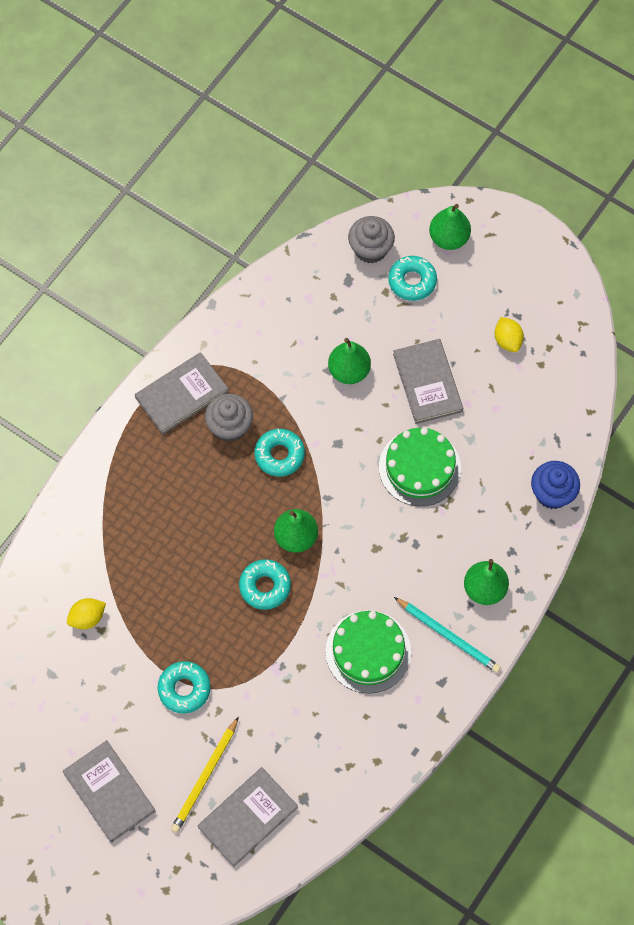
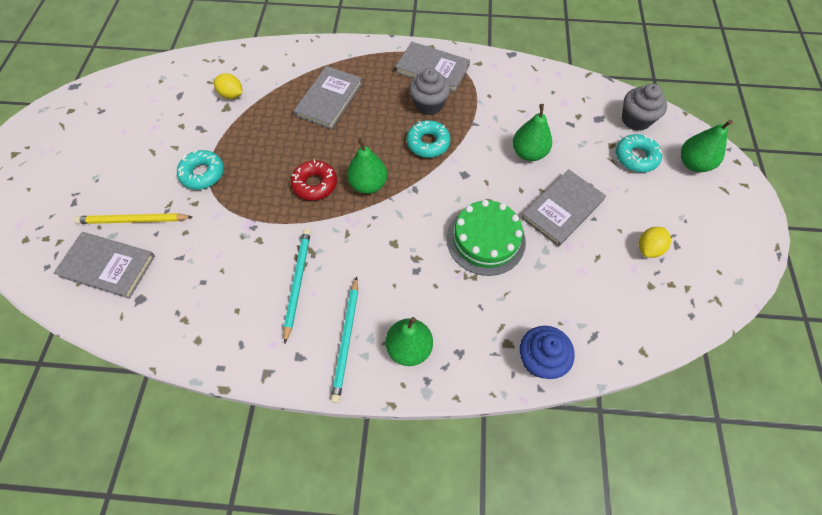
camera: 60 degrees right, 5 degrees down
(109, 792) = (98, 167): grey book -> grey book (329, 99)
(265, 586) = (315, 184): turquoise donut -> red donut
(368, 651) = (297, 282): green cake -> turquoise pencil

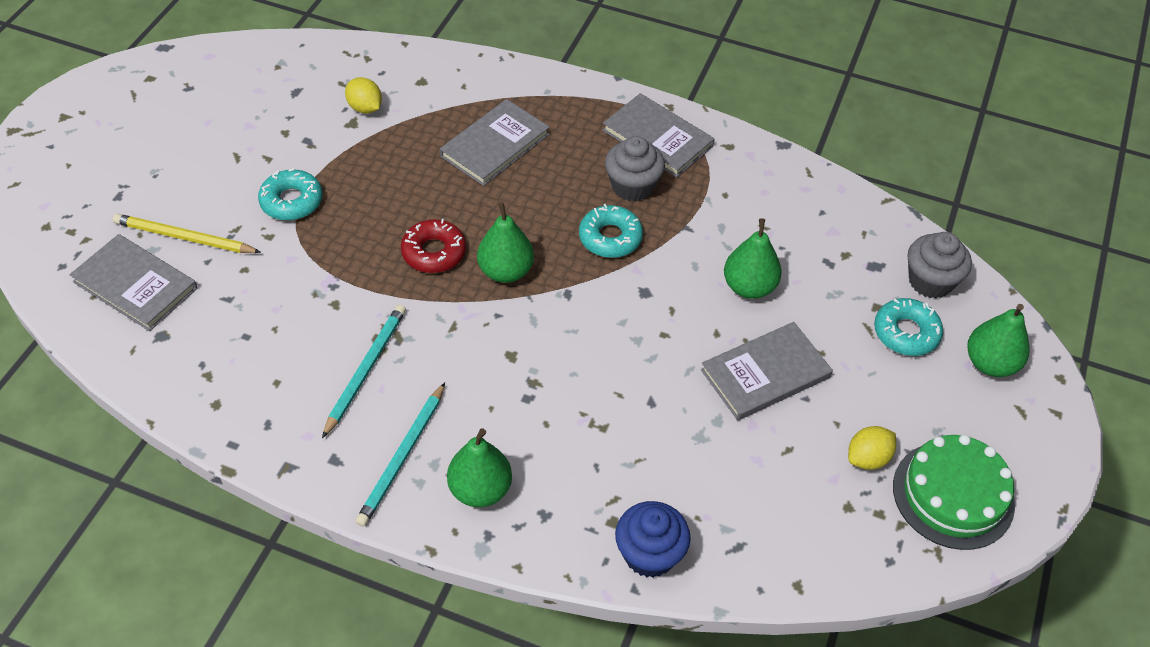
camera: 15 degrees right, 10 degrees down
(485, 240) = (639, 384): green cake -> green cake (953, 495)

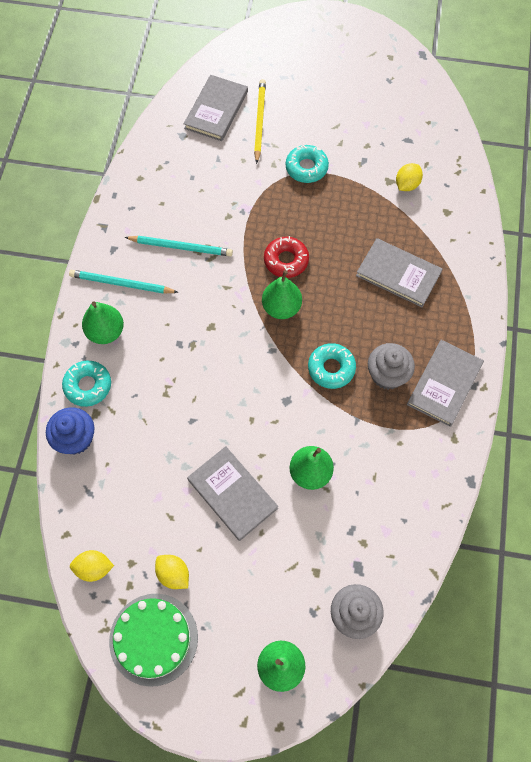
camera: 80 degrees right, 15 degrees up
(851, 554) = (94, 568): none -> yellow lemon
(906, 333) = (295, 596): turquoise donut -> turquoise donut (88, 386)

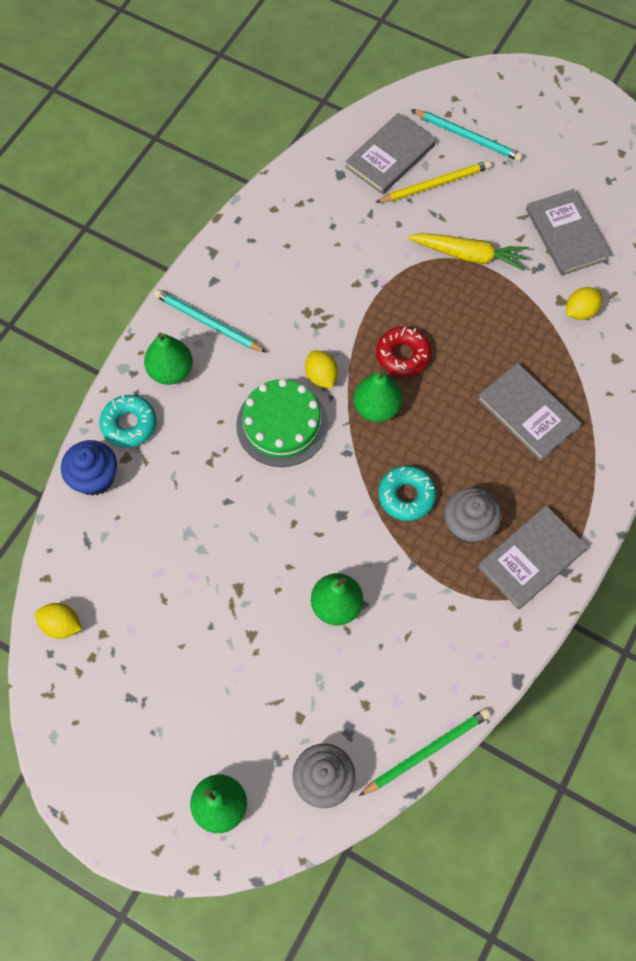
camera: 20 degrees right, 0 degrees up
(153, 639) = (95, 724): green cake -> green cake (282, 424)
(173, 574) = (143, 662): yellow lemon -> yellow lemon (321, 376)
(181, 247) = (289, 302): turquoise pencil -> turquoise pencil (468, 137)
(232, 494) = (240, 598): grey book -> grey book (566, 234)
(259, 121) = (435, 184): yellow pencil -> yellow pencil turned 45 degrees clockwise
(306, 168) = (469, 255): turquoise donut -> yellow carrot
(424, 562) = (427, 751): none -> green pencil

